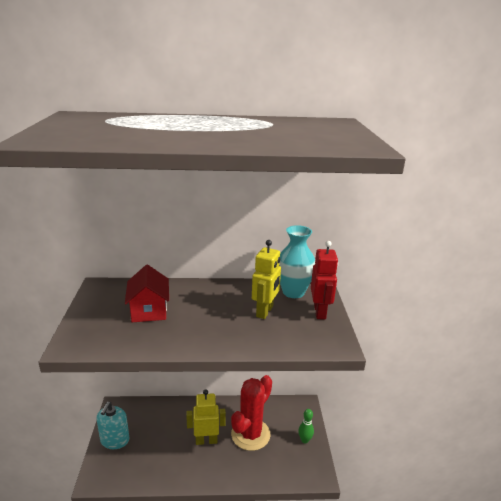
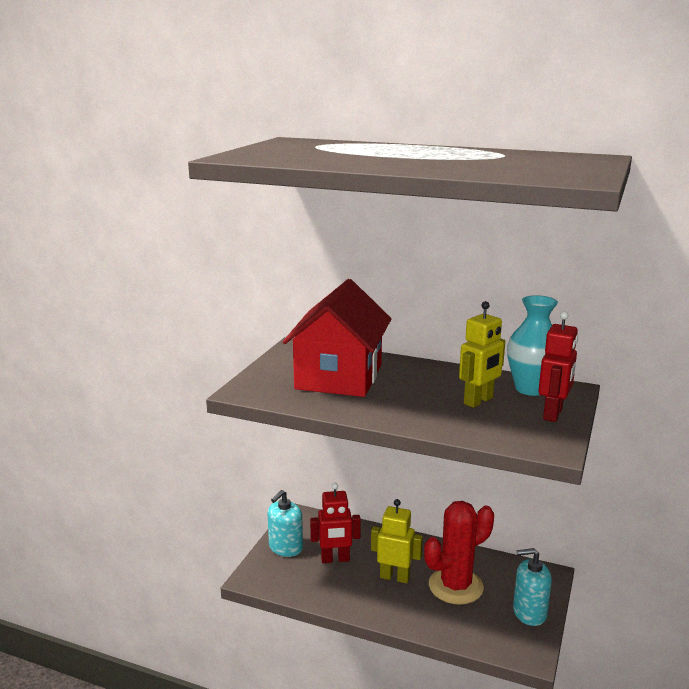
camera: 25 degrees right, 5 degrees down
(149, 310) = (339, 377): red house -> red house, size x1.76
(157, 439) = (335, 559): none -> red robot
(305, 440) = (529, 612): green bowling pin -> turquoise soap dispenser

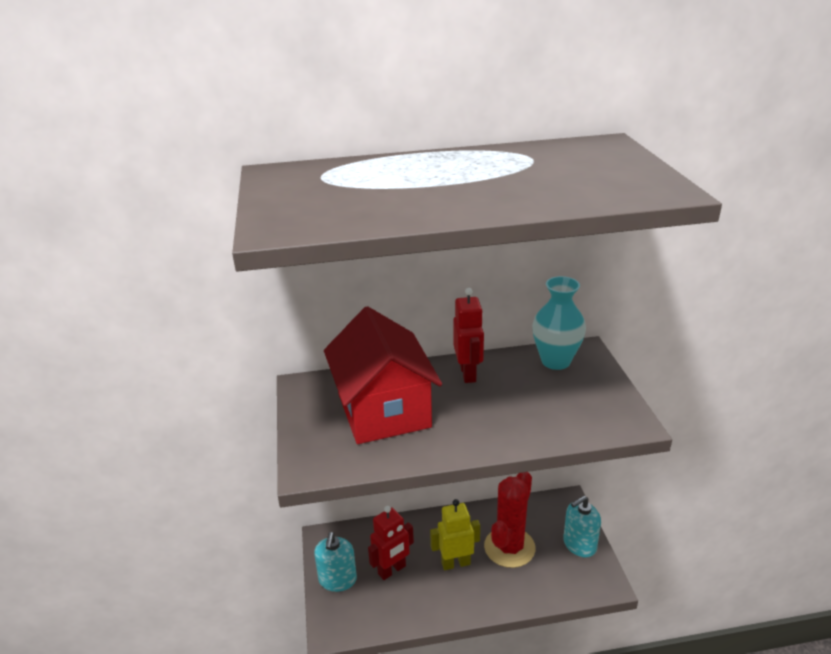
camera: 30 degrees left, 10 degrees up
(478, 401) = (530, 392): yellow robot -> none
(553, 414) = (598, 384): red robot -> red robot (468, 373)

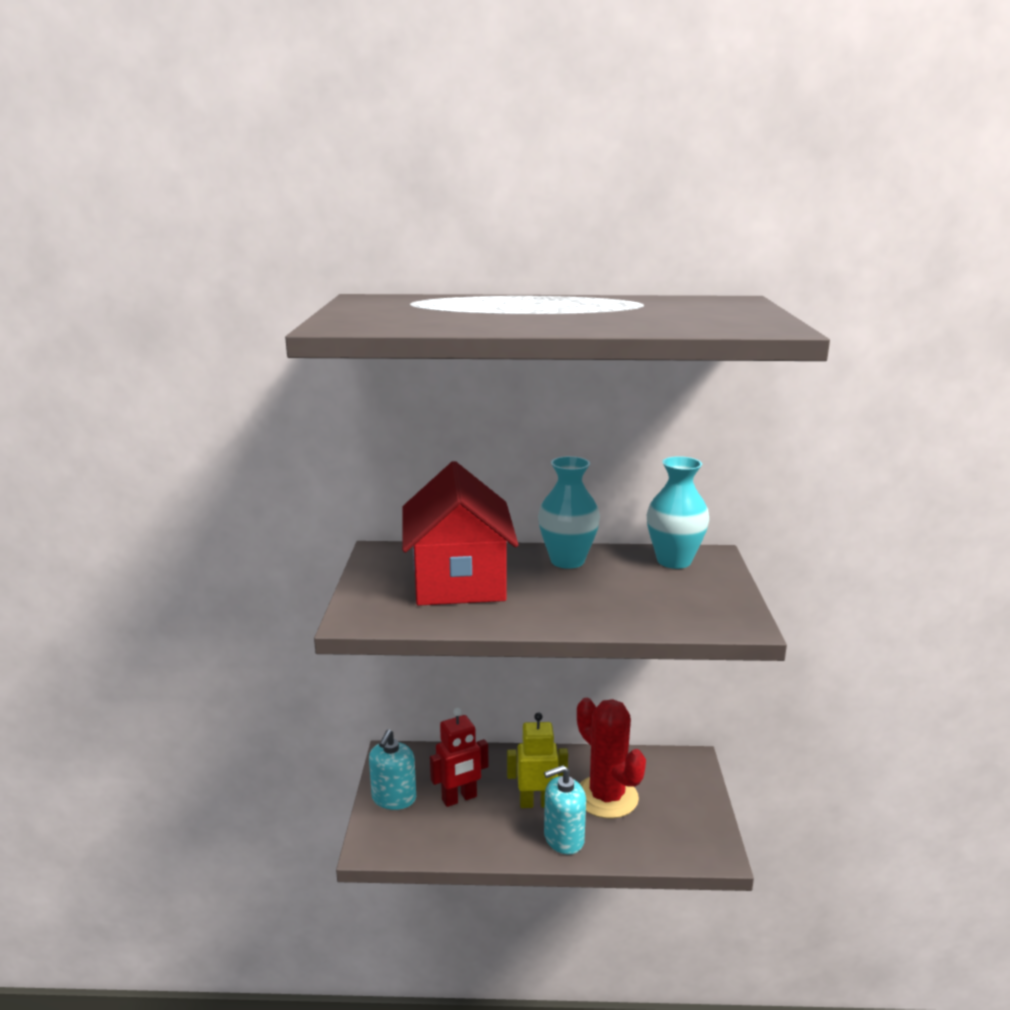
camera: 10 degrees right, 10 degrees down
(468, 373) = (567, 561): red robot -> turquoise vase
(509, 547) = (606, 797): red cactus -> red cactus turned 75 degrees counterclockwise
(579, 544) = (694, 807): turquoise soap dispenser -> turquoise soap dispenser (563, 838)

